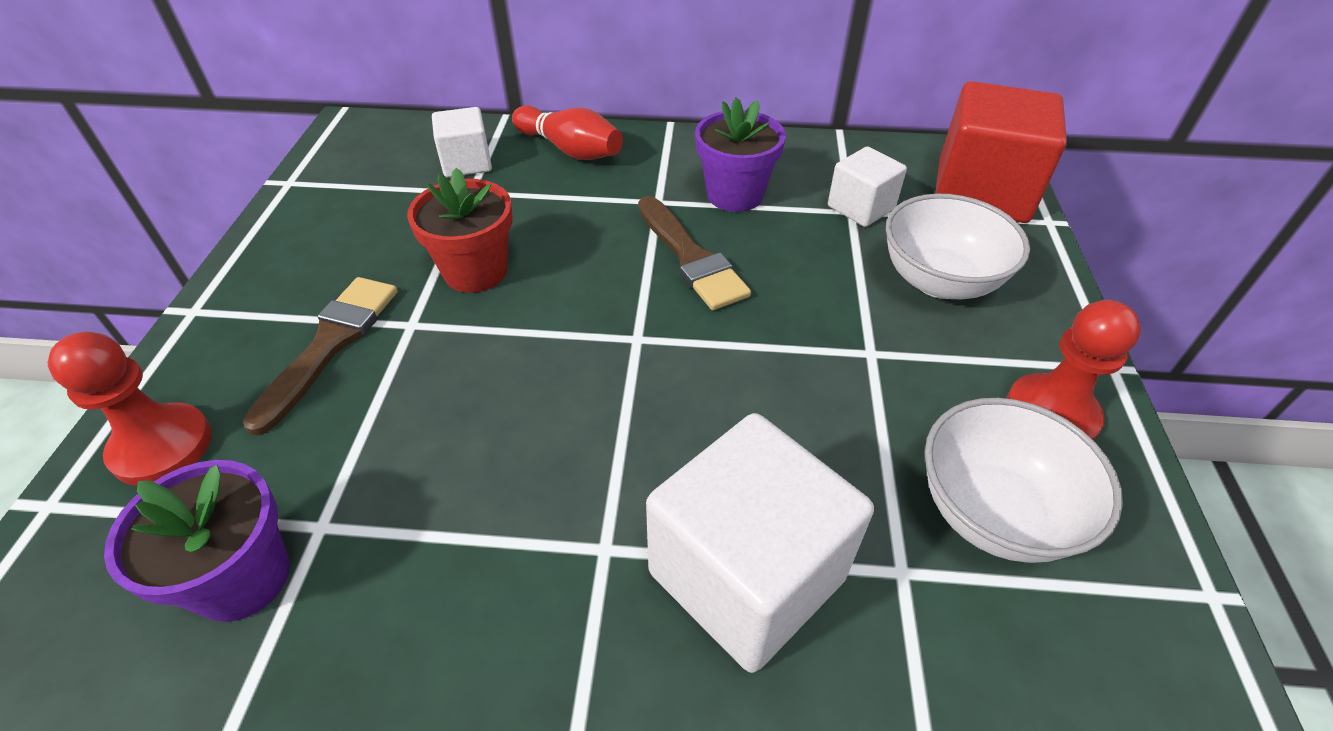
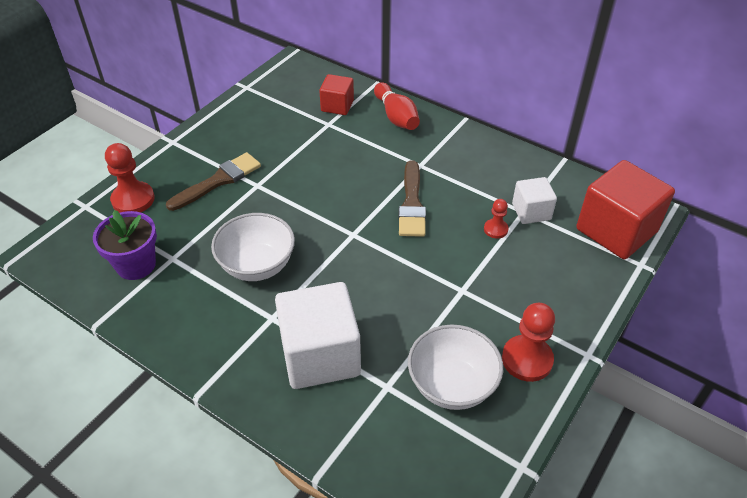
camera: 30 degrees right, 0 degrees up
(466, 163) = (337, 106): white cube -> red cube
(475, 271) = (302, 169): red flower pot -> none
(735, 195) = (465, 177): purple flower pot -> none
(837, 248) = (495, 229): none -> red pawn
(939, 281) = (536, 270): white bowl -> white bowl (257, 265)

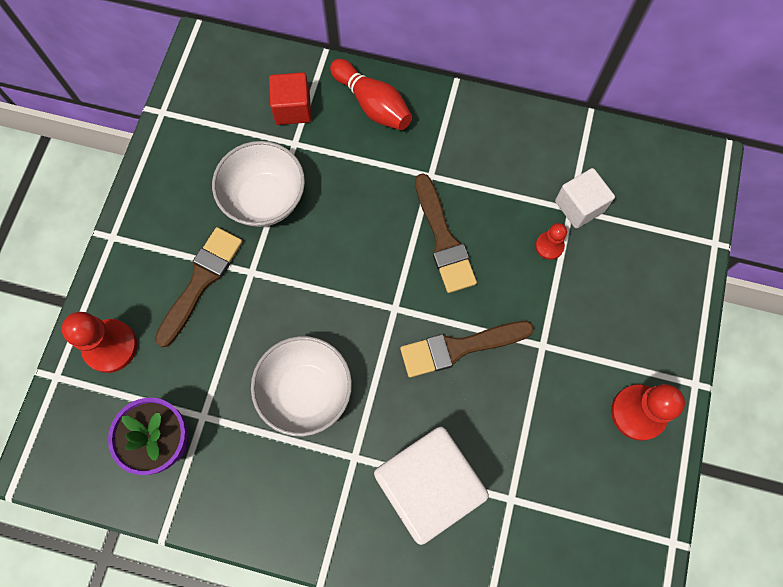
camera: 20 degrees left, 25 degrees up
(392, 272) = (459, 347): none -> brown brush
(452, 385) = (575, 473): white bowl -> white bowl (265, 199)
(616, 230) = (677, 203): red cube -> none

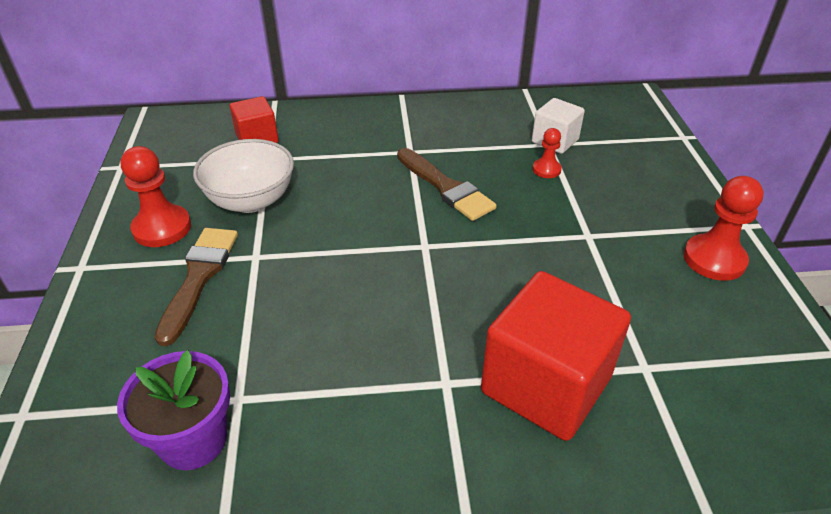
camera: 20 degrees left, 30 degrees down
(110, 346) = (95, 363): red pawn -> red pawn (162, 228)
(306, 392) = (359, 339): white bowl -> none
(372, 104) = (333, 121): red bowling pin -> none
(427, 486) = (546, 385): white cube -> red cube
(459, 347) = (508, 258): brown brush -> none

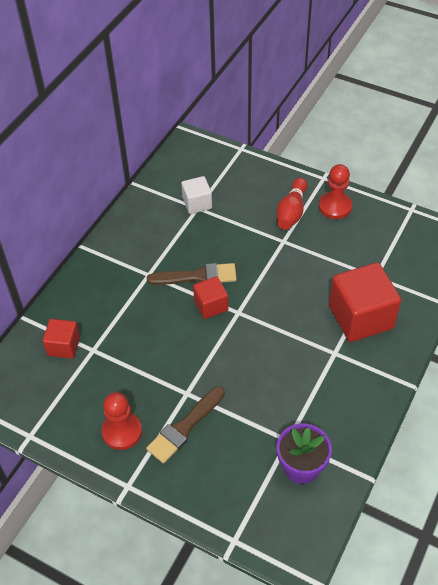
camera: 55 degrees left, 10 degrees up
(199, 277) = (184, 427): brown brush -> brown brush turned 90 degrees counterclockwise
(251, 200) = (131, 375): white bowl -> none
(412, 217) = (211, 305): none -> red cube
(546, 169) = (219, 223): red pawn -> none
(646, 221) = (291, 212): none -> red bowling pin

